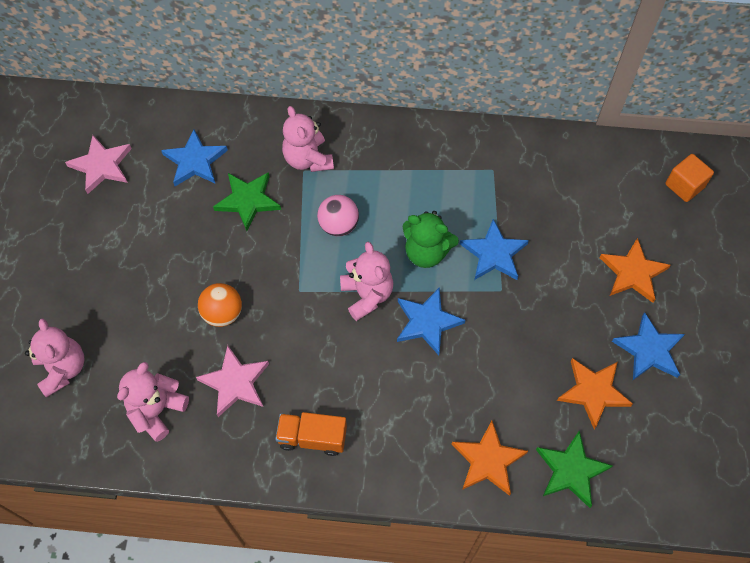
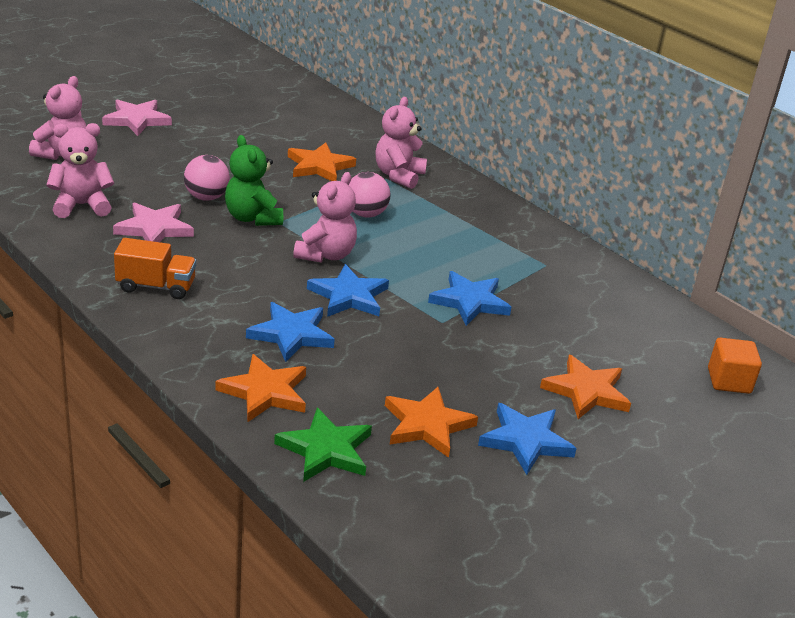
camera: 40 degrees right, 30 degrees down
(101, 166) = (249, 100): pink star -> pink star (137, 120)
(195, 161) = (314, 132): blue star -> blue star (291, 334)
(223, 313) = (206, 197): orange ball -> pink ball
(248, 200) = (319, 166): green star -> orange star
(312, 438) = (156, 286): orange truck -> orange truck turned 135 degrees clockwise
(426, 252) = (412, 266): green teddy bear -> green teddy bear (252, 218)

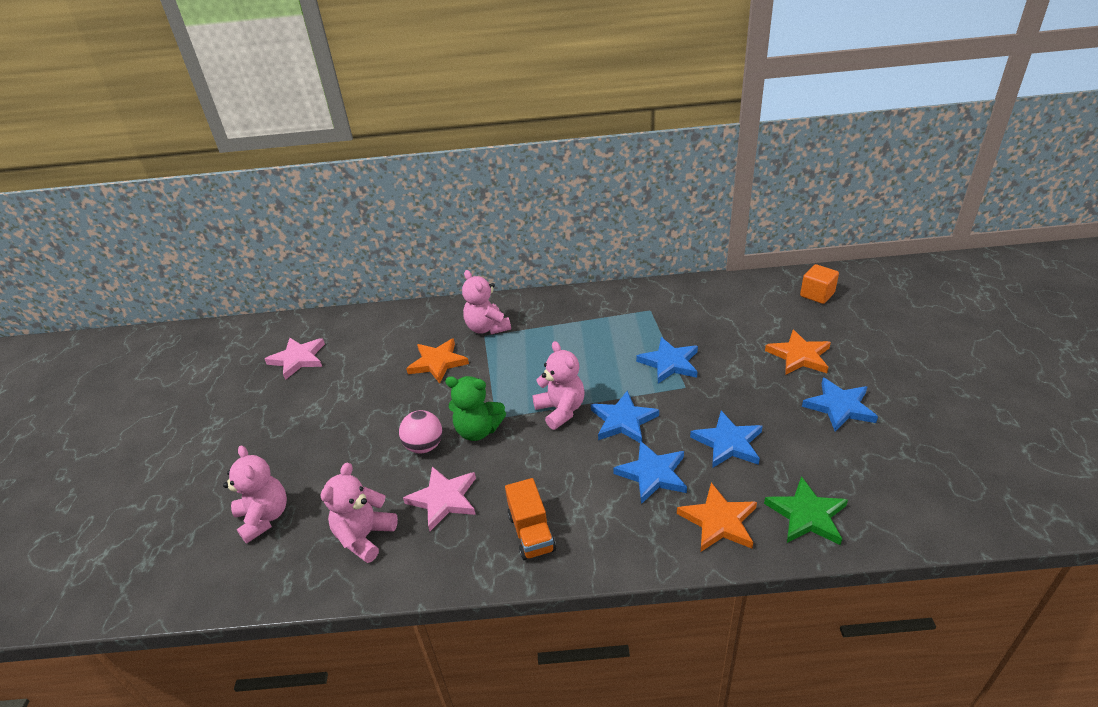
camera: 45 degrees left, 5 degrees up
(137, 120) = (260, 442): pink star -> pink star (298, 359)
(156, 286) = (531, 533): orange truck -> orange truck turned 120 degrees clockwise
(366, 214) = (523, 366): pink ball -> none
(383, 372) = (728, 443): none -> blue star
(427, 425) = (801, 447): orange star -> none

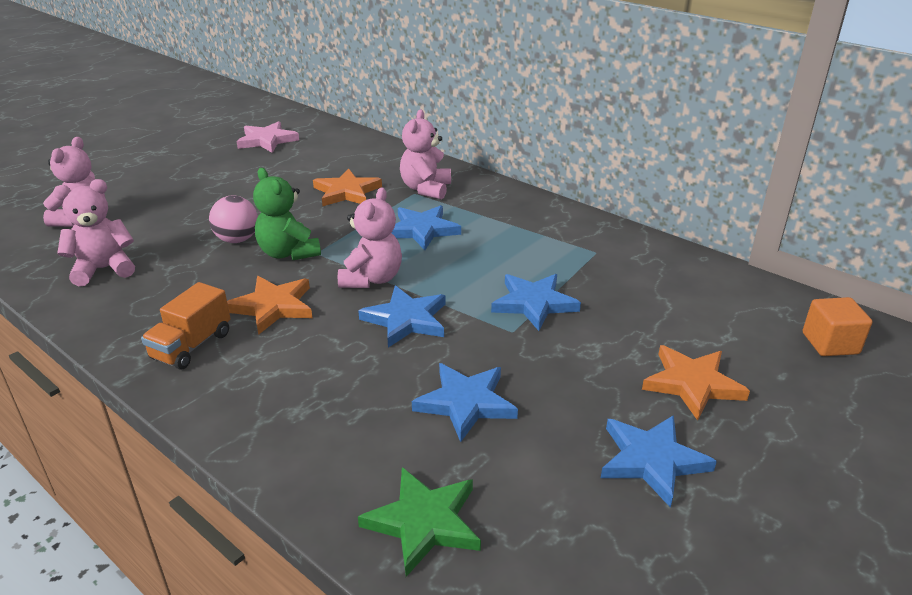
camera: 40 degrees right, 5 degrees down
(444, 499) = (185, 281): pink star -> none
(652, 474) = (352, 376): blue star -> blue star (422, 230)
(719, 521) = (335, 456): orange star -> orange star (273, 307)

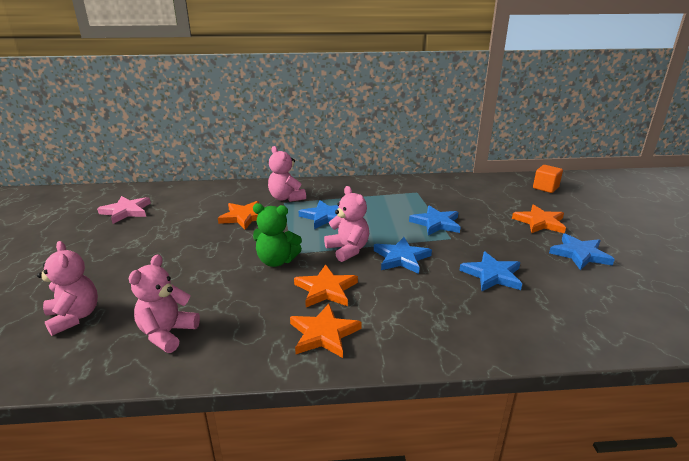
camera: 45 degrees left, 5 degrees down
(192, 346) = (324, 334): orange truck -> orange star
(237, 240) = (229, 270): pink ball -> none
(424, 522) = (570, 326): green star -> none

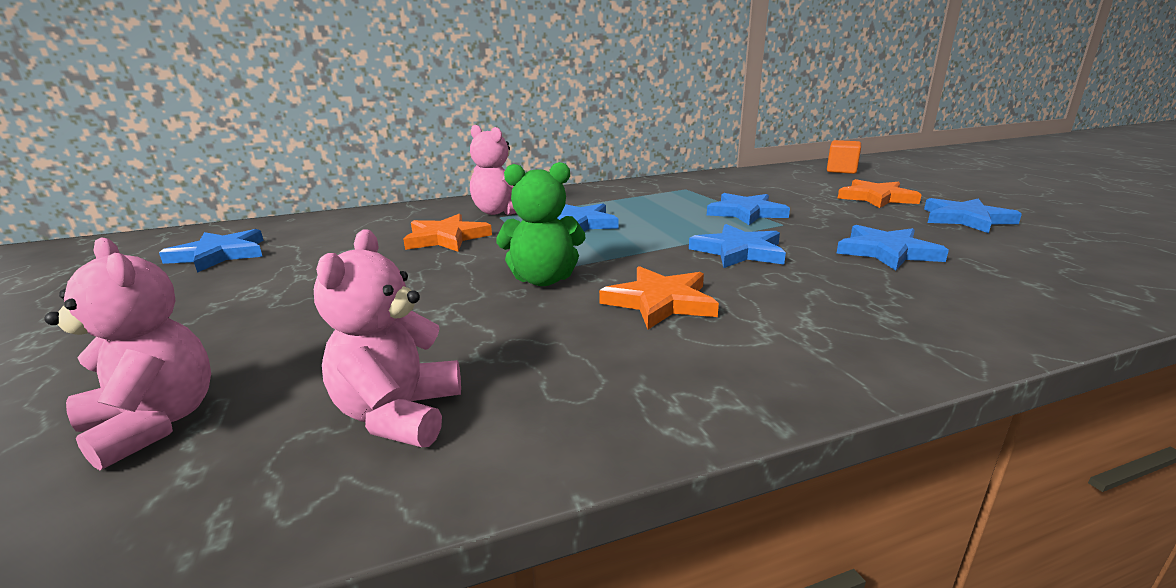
camera: 15 degrees left, 5 degrees down
(126, 211) = (219, 254): pink star -> blue star
(324, 334) = (716, 360): orange star -> none
(348, 250) = (649, 253): pink teddy bear -> none

